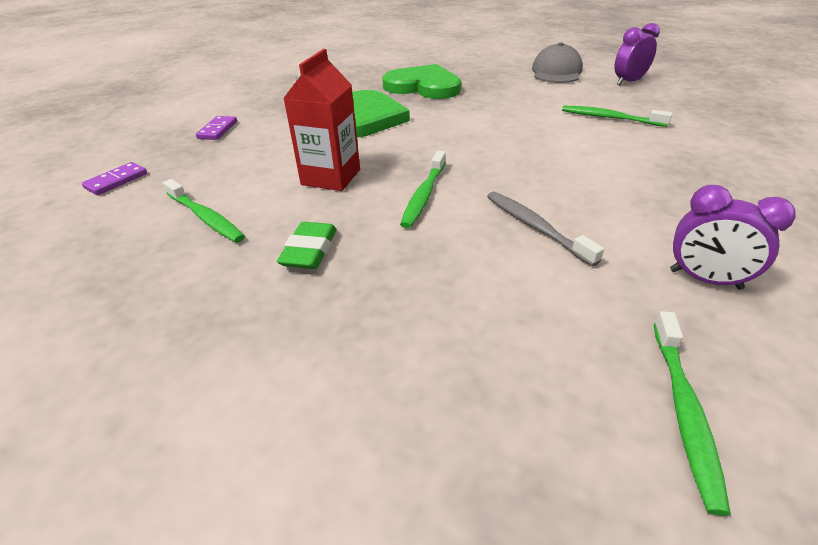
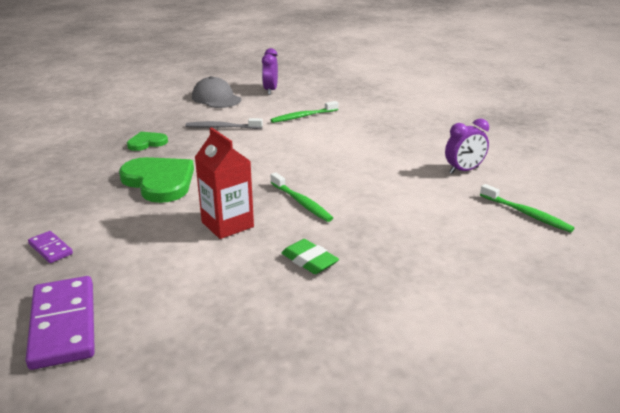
camera: 55 degrees left, 10 degrees down
(116, 181) = (64, 325): purple domino -> purple domino, size x2.01
(206, 218) = (207, 291): green toothbrush -> none
(423, 86) = (147, 143): green heart -> green heart, size x0.53
(535, 227) = (378, 186): grey toothbrush -> grey toothbrush (222, 127)

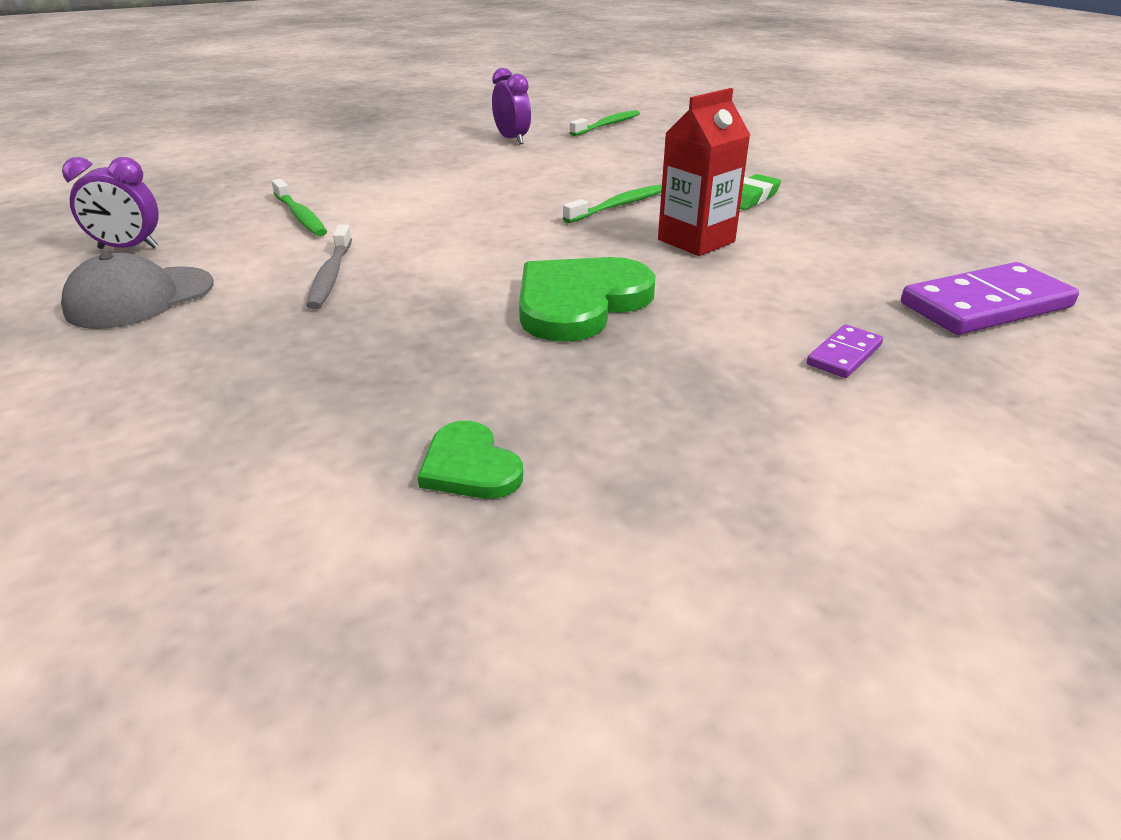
camera: 95 degrees left, 5 degrees up
(147, 143) = (397, 341): green heart -> green heart (470, 466)

